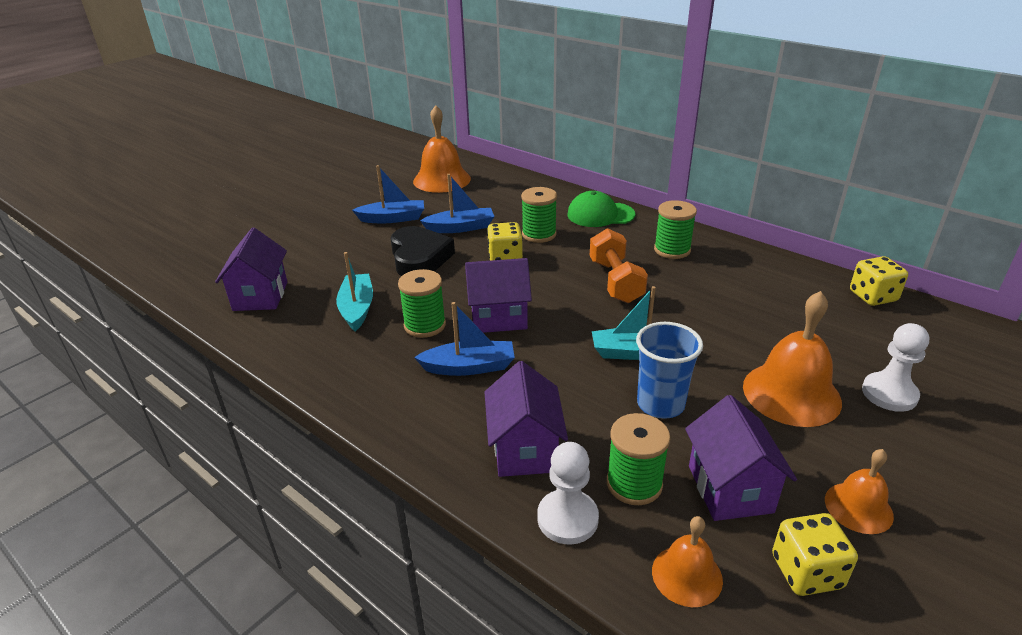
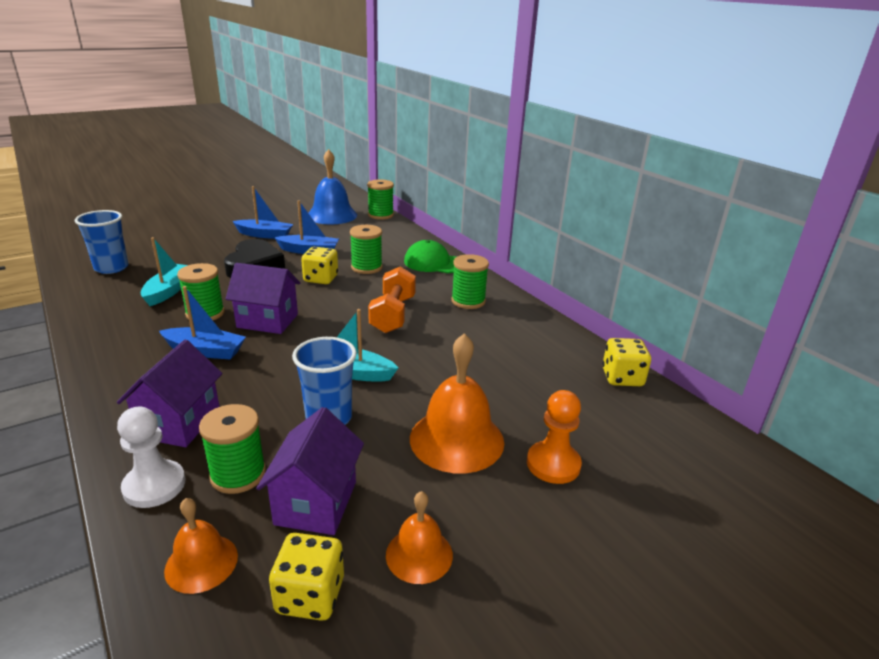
camera: 15 degrees right, 5 degrees down
(260, 296) = (111, 268): purple house -> blue cup
(442, 180) = (332, 215): orange bell -> blue bell
(493, 169) = (380, 215): none -> green spool
(889, 394) = (553, 464): white pawn -> orange pawn

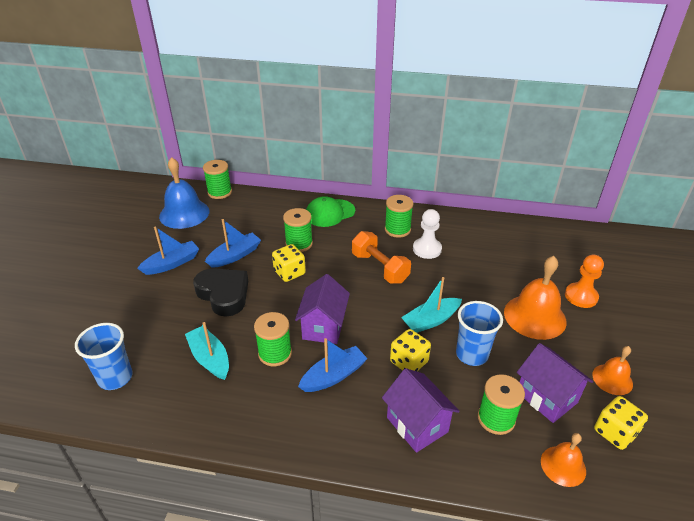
camera: 45 degrees left, 10 degrees up
(154, 486) = (477, 462): white pawn -> white pawn (427, 249)
(267, 321) = (323, 327): purple house -> purple house turned 45 degrees counterclockwise
(622, 378) = (531, 229): yellow dice -> yellow dice (409, 362)

